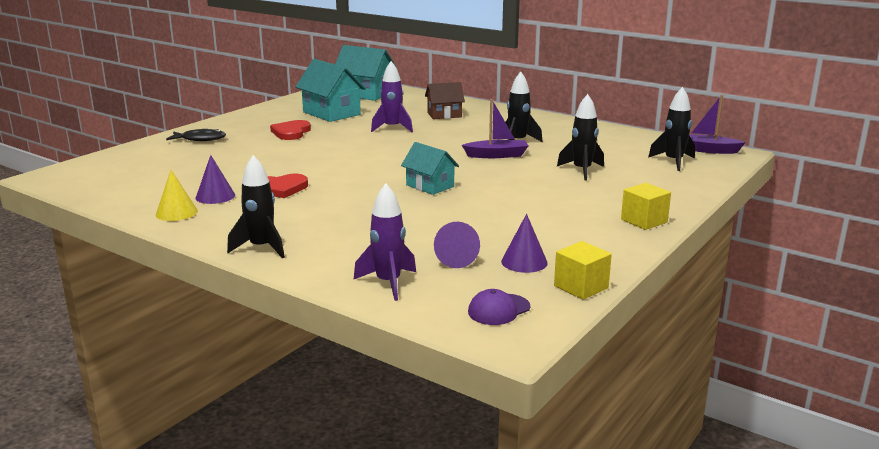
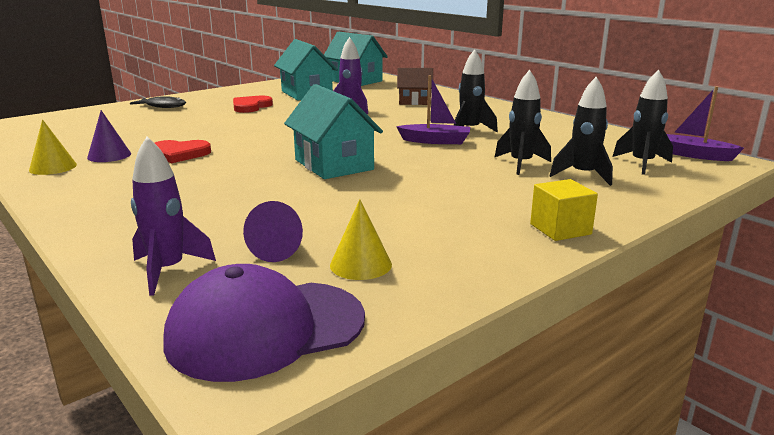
camera: 15 degrees right, 0 degrees up
(261, 248) = (84, 211): black rocket -> black rocket (583, 175)
(430, 186) = (333, 165): turquoise house -> turquoise house, size x1.57
(499, 310) = (266, 329): purple cap -> purple cap, size x2.06
(524, 262) = (361, 264): purple cone -> yellow cone
(581, 287) = (407, 310): yellow cube -> none

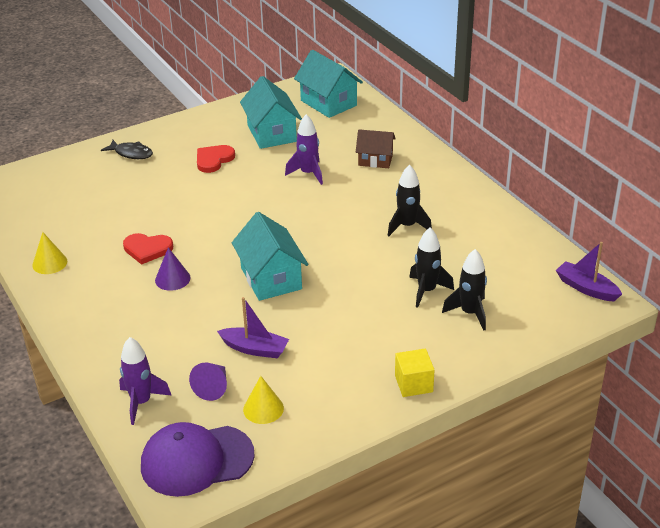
camera: 10 degrees right, 15 degrees up
(109, 155) = (91, 247): purple cone -> purple cone (172, 279)
(435, 141) = (368, 244): purple boat -> purple boat (254, 349)
(642, 164) = (531, 299): black rocket -> none

